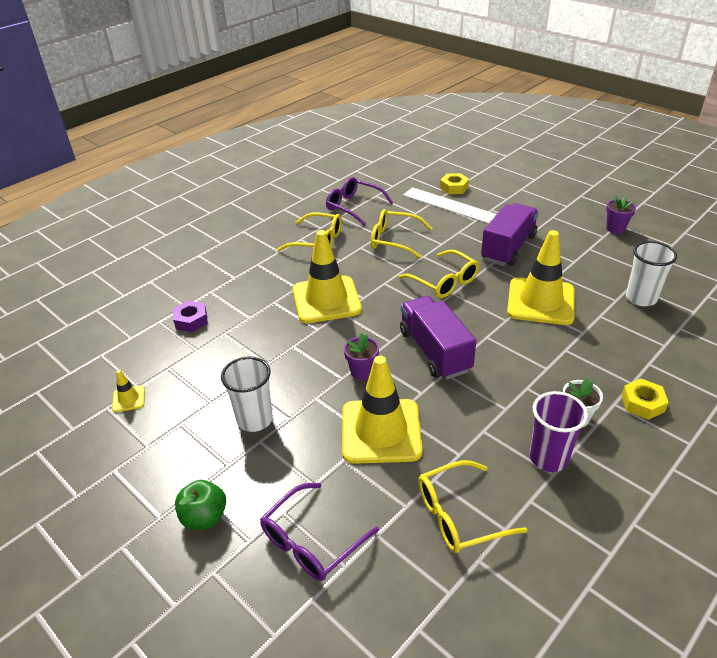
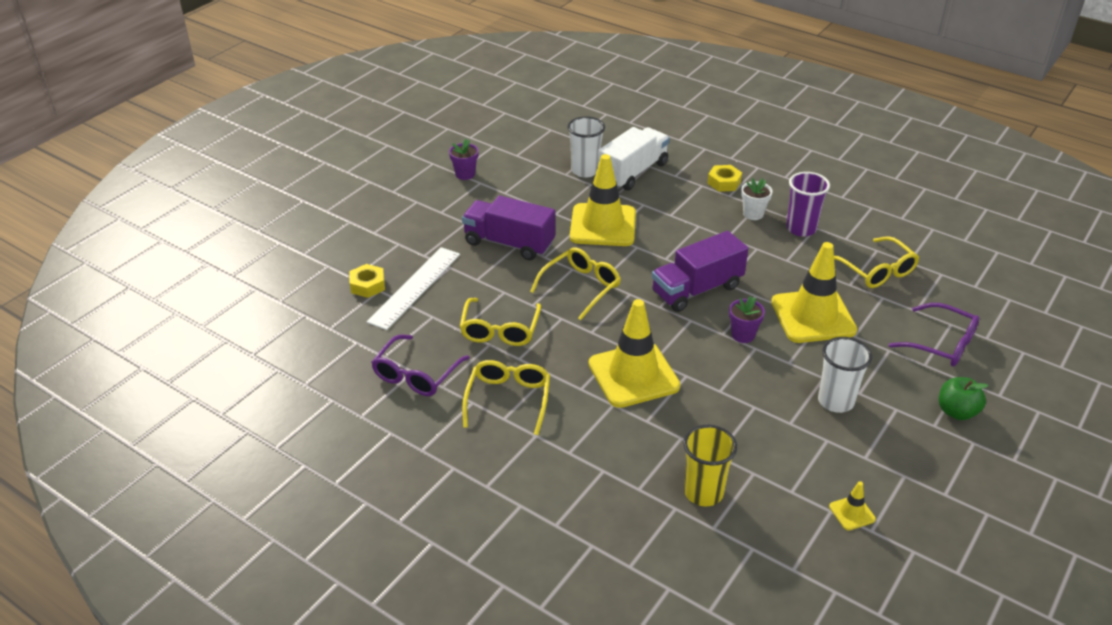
camera: 100 degrees left, 0 degrees up
(191, 320) = (703, 492): purple nut -> yellow cup
(646, 331) = (633, 172): none -> white truck

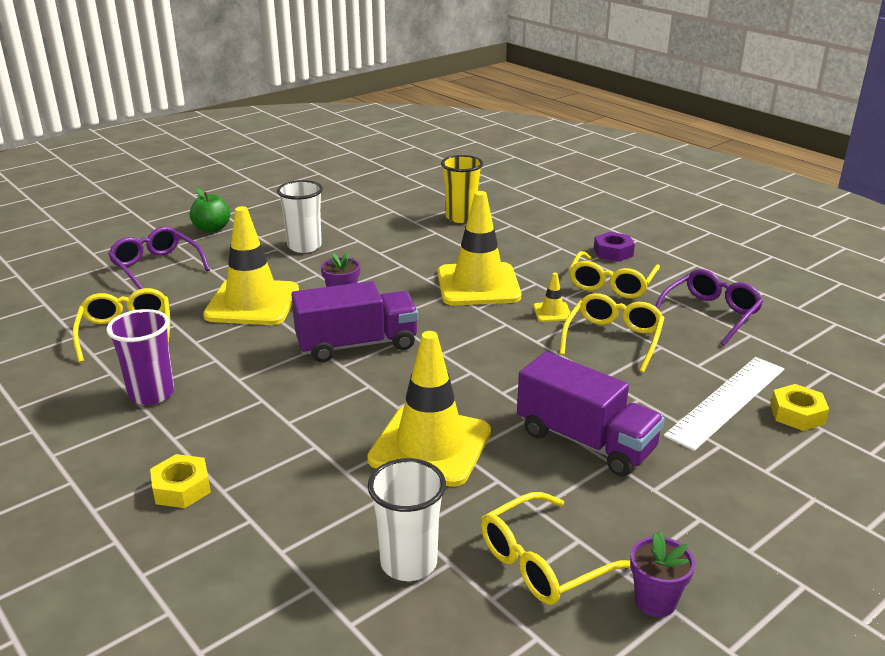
camera: 165 degrees left, 10 degrees down
(512, 454) = (613, 252): none -> purple nut
(581, 287) = (499, 368): yellow glasses -> yellow glasses (543, 562)
(633, 172) = (321, 540): white truck -> none
(753, 214) = (193, 426): white flower pot -> none
(852, 513) = (359, 198): yellow traffic cone -> yellow traffic cone (552, 312)

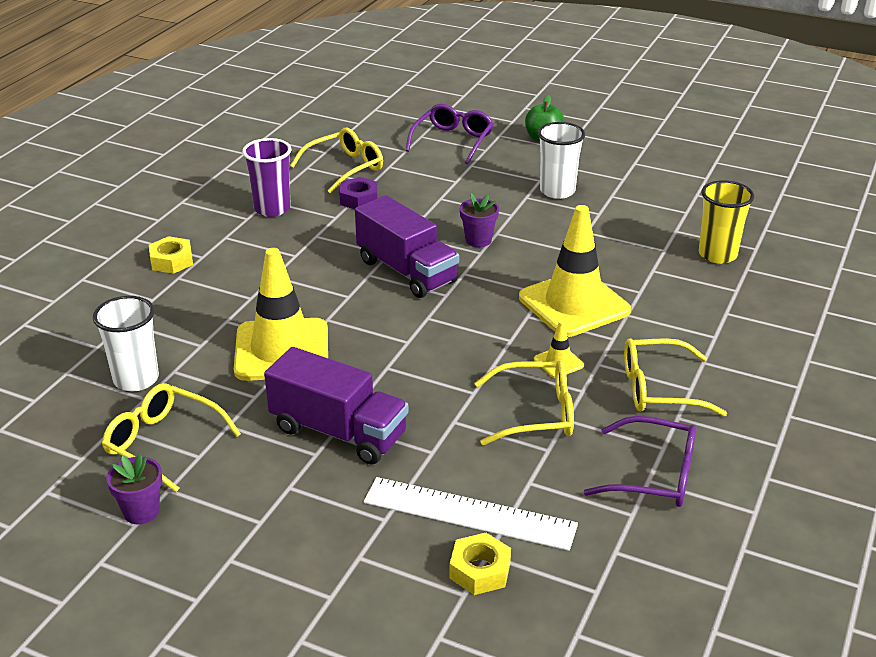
camera: 65 degrees right, 5 degrees up
(252, 303) = (433, 202): yellow traffic cone -> none
(585, 441) = (338, 432): purple truck -> purple truck turned 75 degrees counterclockwise
(613, 252) = (742, 375): purple nut -> purple nut (359, 199)

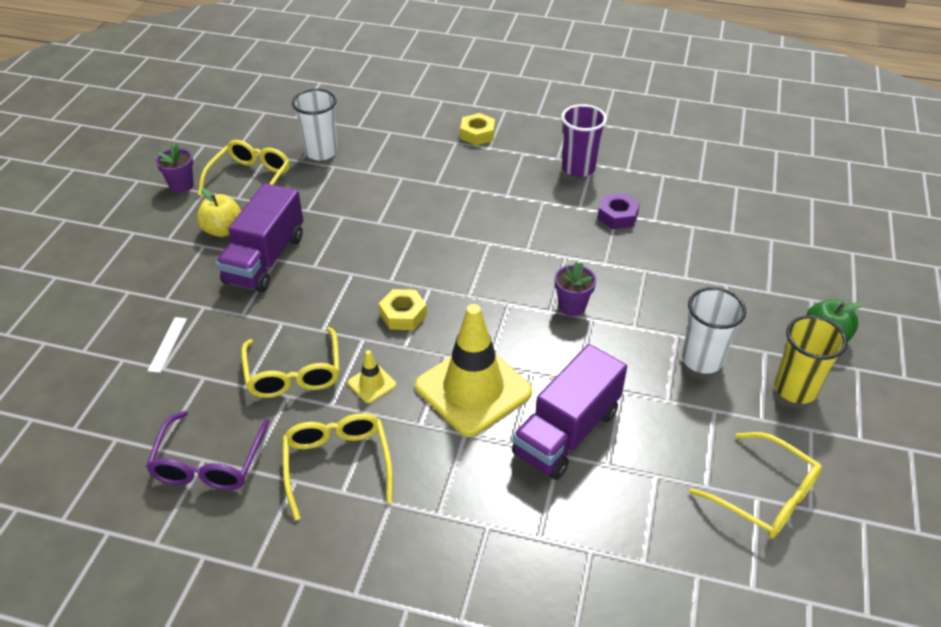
camera: 80 degrees right, 10 degrees up
(264, 468) = (223, 230): none -> yellow apple
(282, 350) = (366, 212): yellow traffic cone -> none
(345, 168) = (674, 198): yellow glasses -> yellow glasses (765, 496)
(406, 271) = (500, 264): purple truck -> purple truck (566, 432)
(453, 141) = (774, 264): purple glasses -> none
(469, 513) = (168, 344): white ruler -> white ruler, size x0.44
(480, 570) = (105, 357): yellow nut -> yellow nut (403, 315)
(717, 254) = (613, 519): yellow cup -> yellow cup (795, 389)

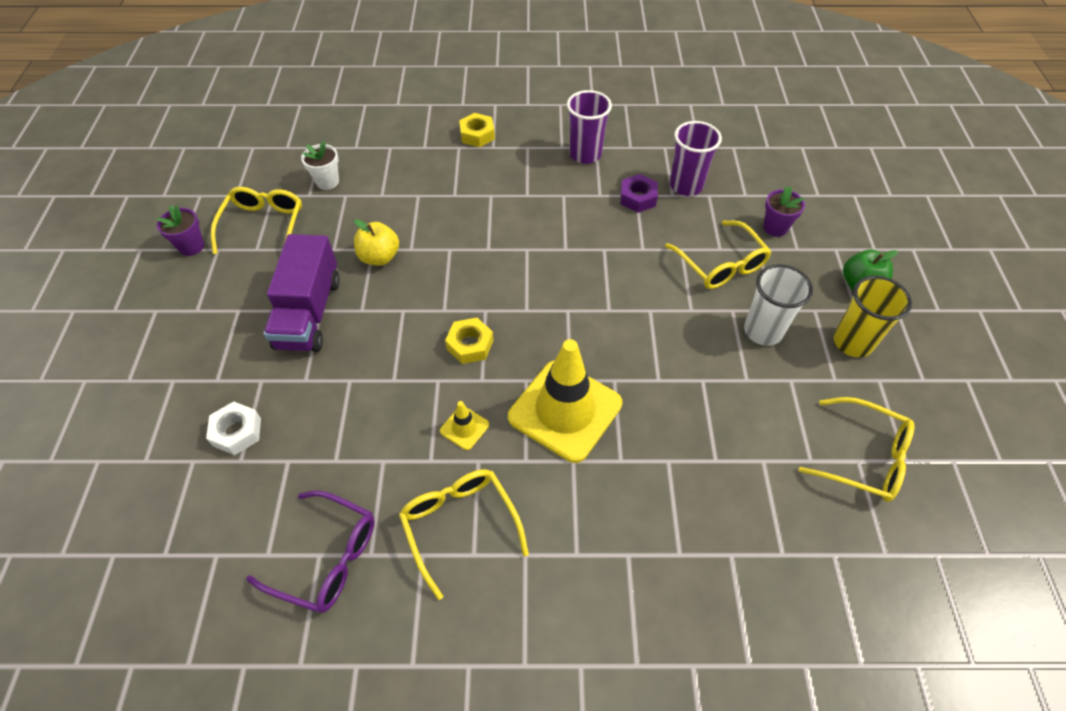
camera: 15 degrees left, 10 degrees up
(168, 344) = (237, 432): white ruler -> white nut
(209, 463) = (327, 558): purple glasses -> purple glasses turned 60 degrees counterclockwise
(223, 230) = (253, 289): yellow apple -> yellow apple (379, 257)
(294, 374) = (382, 435): yellow glasses -> yellow glasses (720, 264)
(321, 152) = (327, 182): white cup -> white flower pot
(566, 432) = (667, 436): purple truck -> none
(572, 306) = (628, 301): purple flower pot -> purple flower pot (775, 228)
(672, 213) = (686, 186): none -> purple cup

